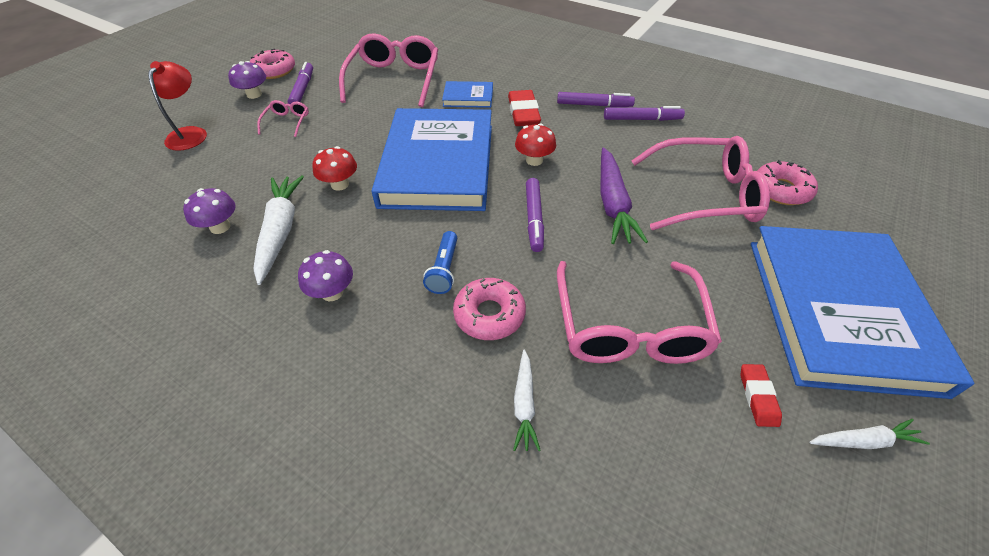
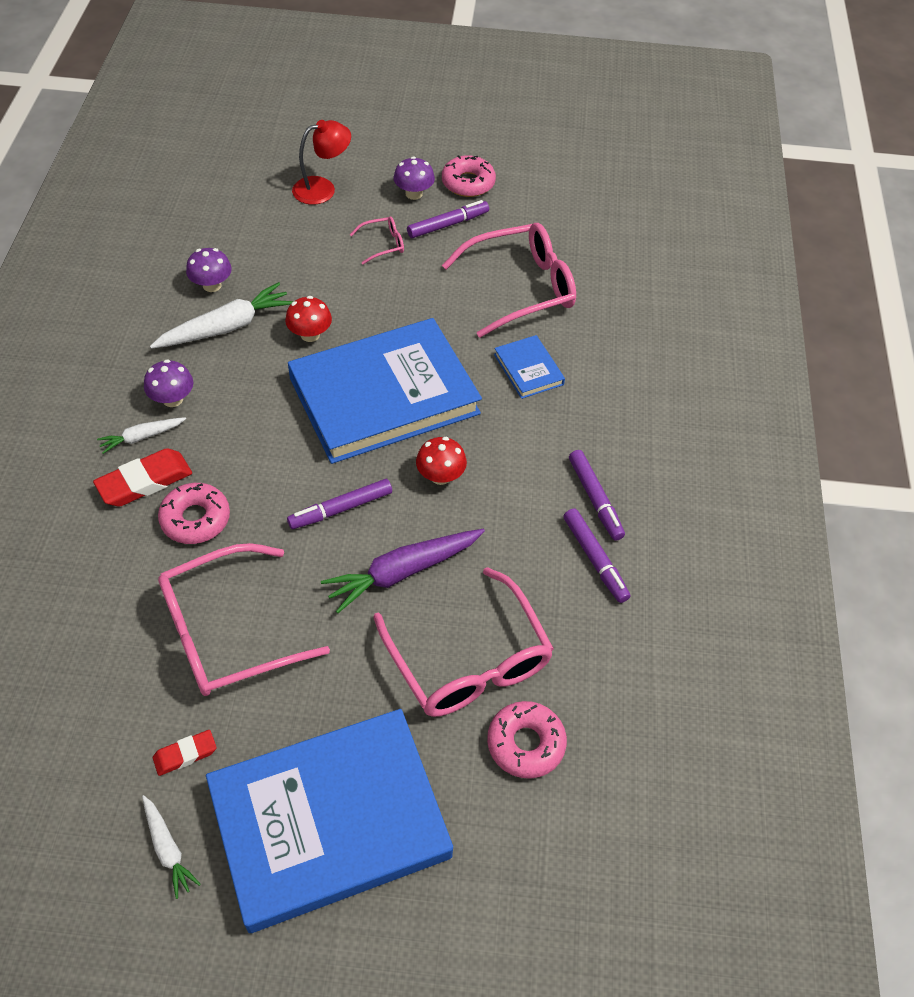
camera: 60 degrees right, 5 degrees up
(444, 269) = (235, 464): blue flashlight -> none
(523, 113) = (530, 433): red eraser -> red eraser (145, 481)
(524, 404) = (112, 577): white carrot -> white carrot (142, 437)

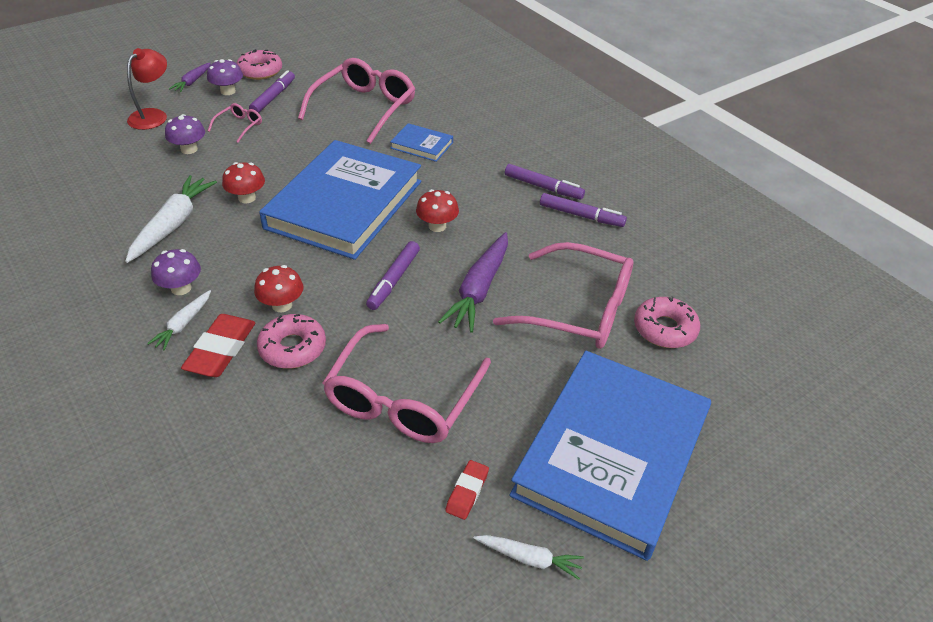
camera: 40 degrees left, 10 degrees down
(212, 285) = (129, 206): purple mushroom -> purple mushroom (189, 149)
(228, 470) = (282, 305): none -> red mushroom
(393, 164) = (192, 82): none -> purple carrot

